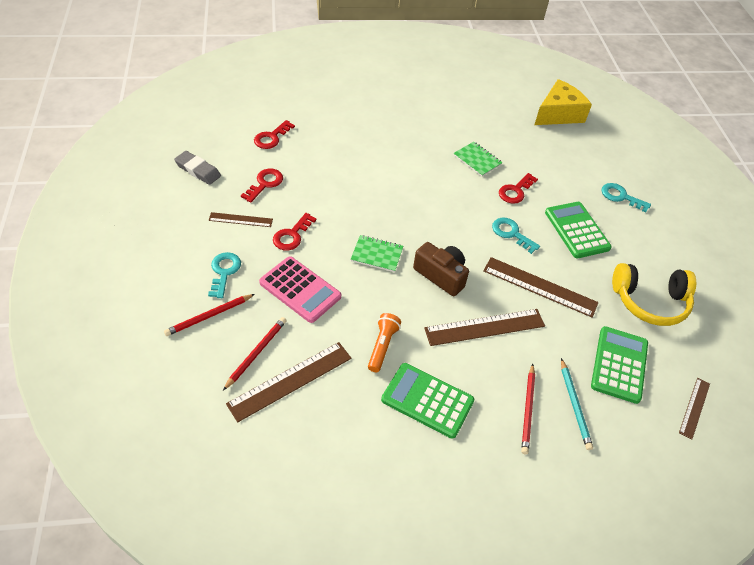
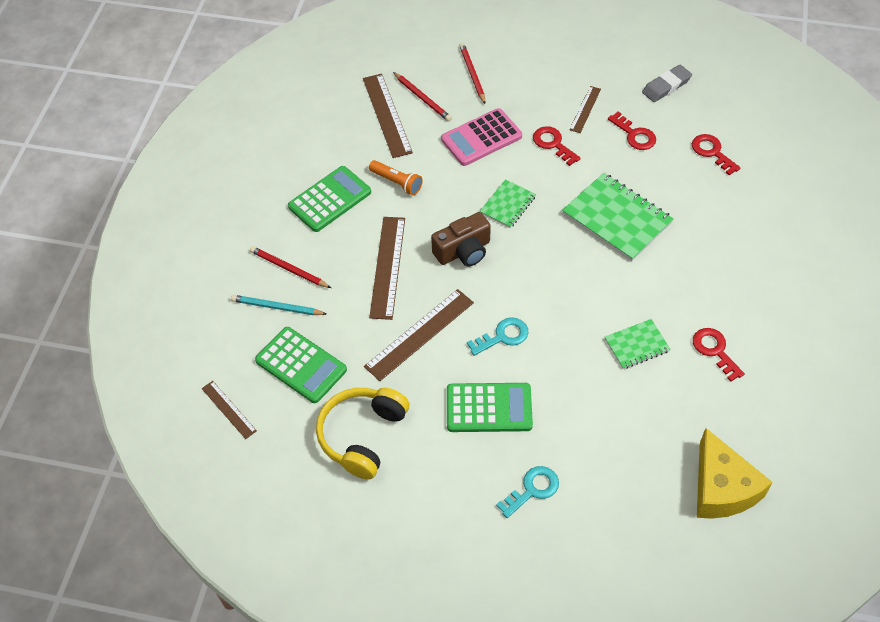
camera: 115 degrees right, 5 degrees up
(224, 272) = (520, 89): turquoise key -> none
(363, 184) = (617, 218): none -> green notebook
(515, 191) = (571, 367): red key -> red key (714, 350)

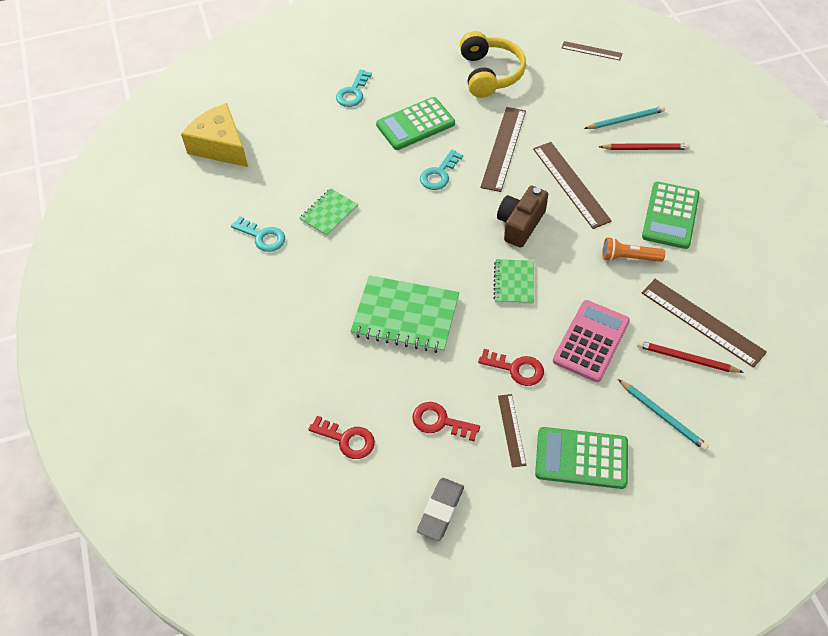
camera: 150 degrees right, 0 degrees up
(301, 365) = (570, 93): green calculator -> green calculator (581, 458)
(472, 74) = (663, 416): red pencil -> turquoise pencil
(714, 350) = (262, 237): red key -> turquoise key

